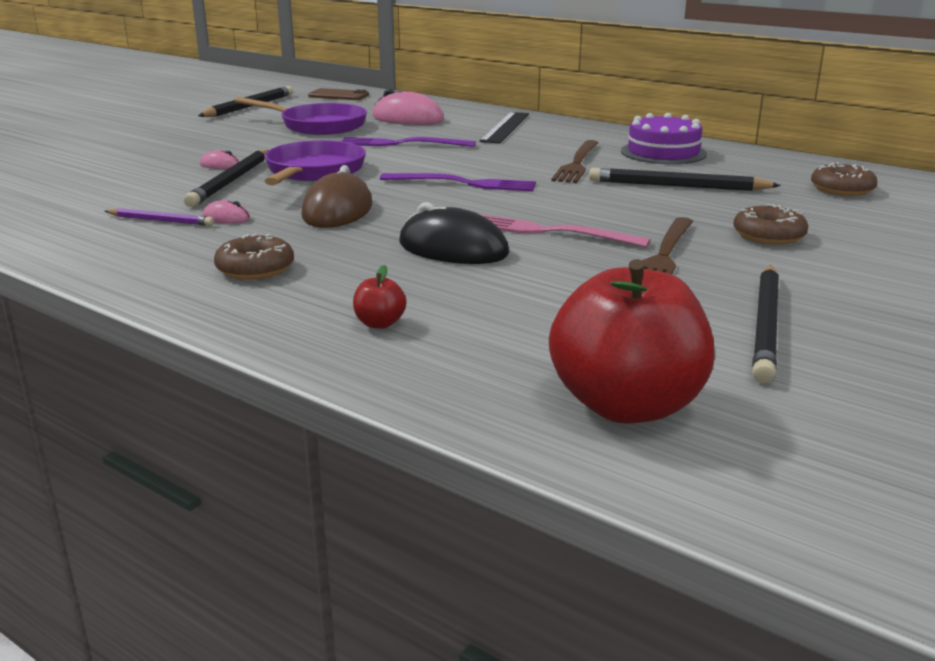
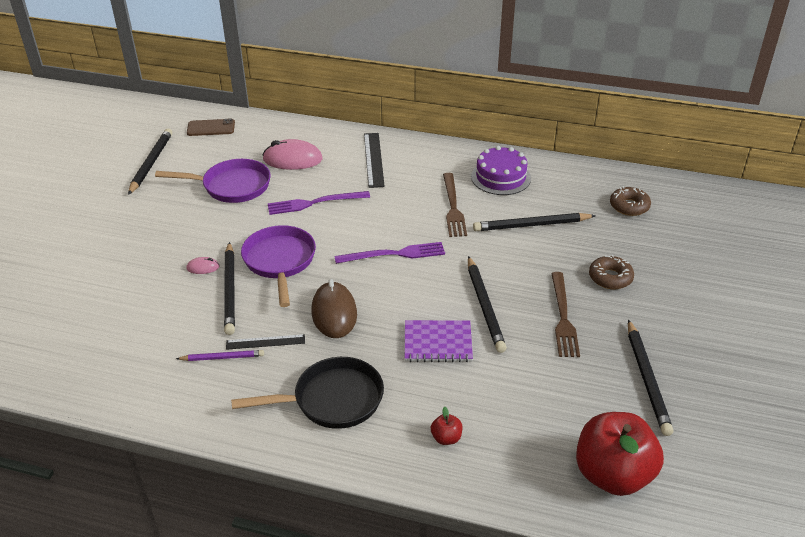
camera: 20 degrees left, 15 degrees up
(226, 218) = (265, 342): pink mouse -> black ruler
(255, 268) = (332, 400): brown donut -> black pan
(453, 249) = (438, 343): black mouse -> purple notebook
(551, 232) = (484, 306): pink fork -> black pencil

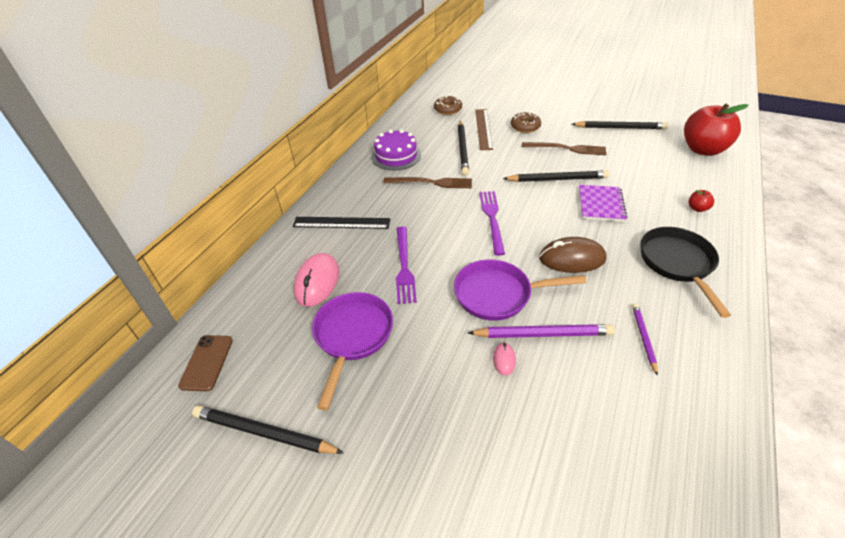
camera: 80 degrees left, 5 degrees up
(230, 290) = (543, 334): black pencil -> purple pencil
(265, 342) = (616, 305): black ruler -> none
(589, 240) = (483, 129): none -> brown ruler

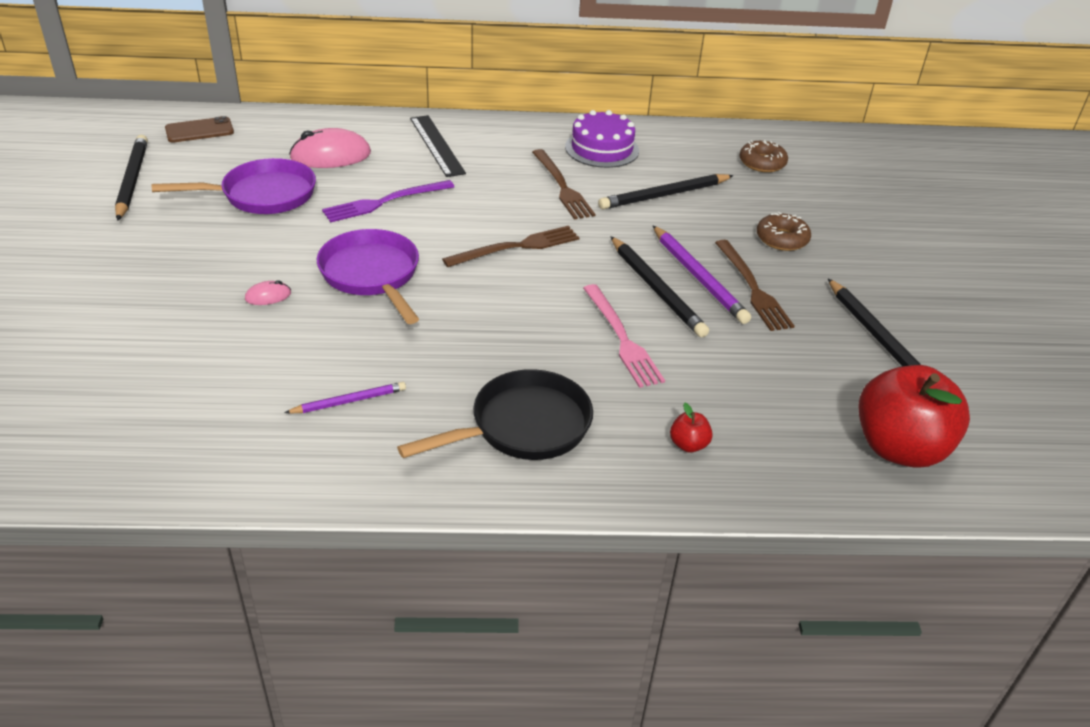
camera: 60 degrees right, 5 degrees down
(483, 129) = (737, 203): brown ruler -> none
(492, 219) = (517, 247): purple fork -> brown fork
(543, 334) = (320, 318): purple pencil -> purple pencil (698, 277)
(572, 258) = (474, 324): brown mouse -> none
(601, 204) = (621, 338): purple notebook -> pink fork

